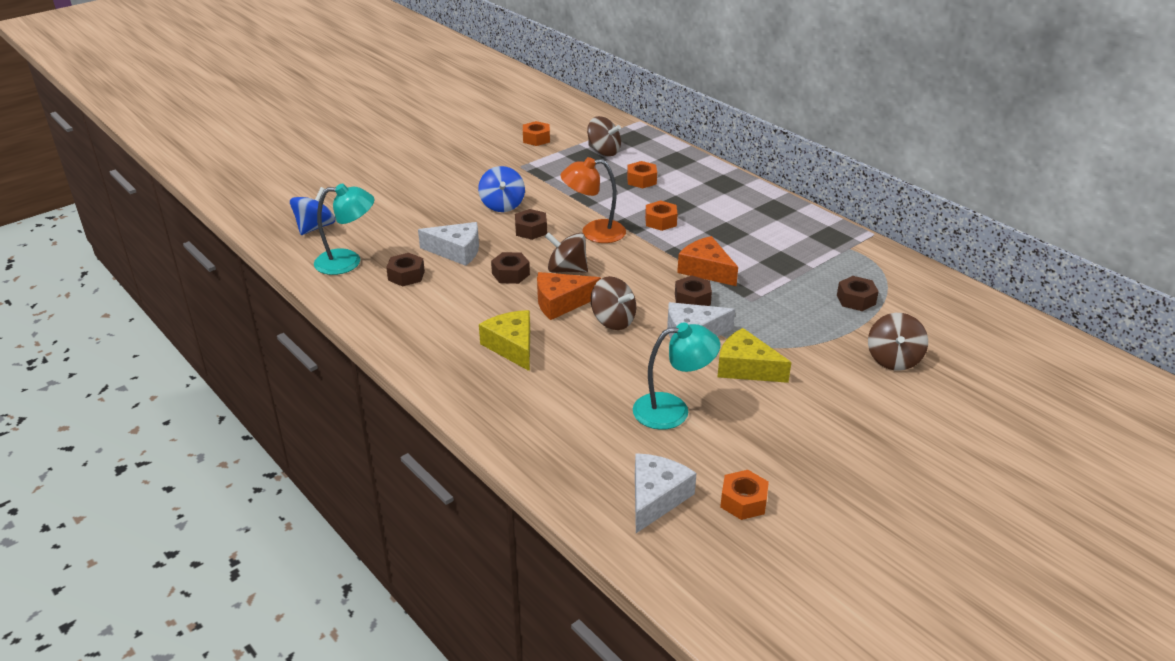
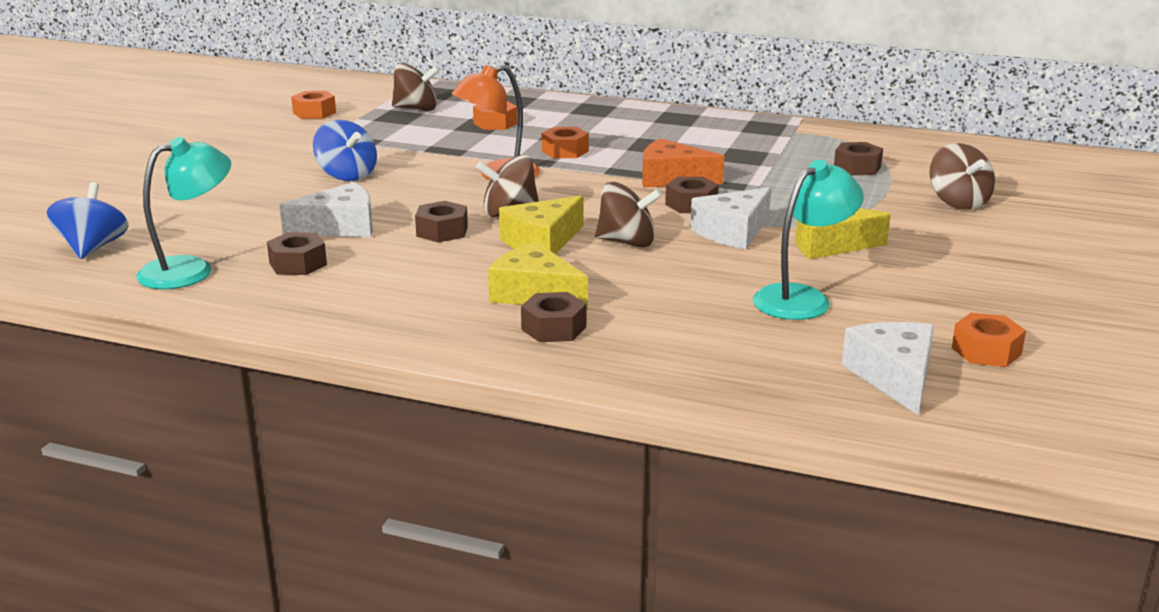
camera: 30 degrees left, 10 degrees down
(531, 230) = (415, 189): brown nut -> brown nut (554, 328)
(561, 303) = (542, 241): orange cheese -> yellow cheese

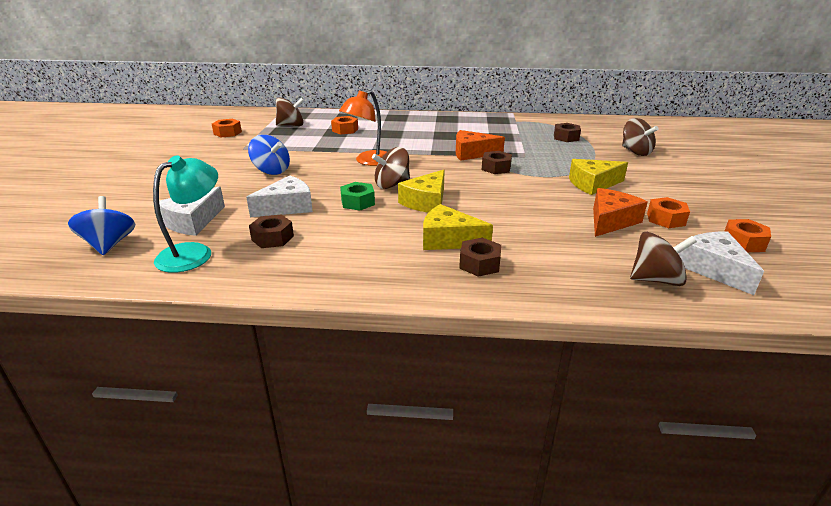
camera: 15 degrees left, 5 degrees up
(442, 231) = (358, 202): brown nut -> green nut
(565, 151) = (398, 143): orange nut -> orange nut (665, 219)
(627, 242) = (478, 196): brown spinning top -> brown spinning top (656, 280)
(733, 232) = (534, 182): white cheese -> white cheese (193, 222)
(802, 298) = (610, 221): turquoise lamp -> orange cheese

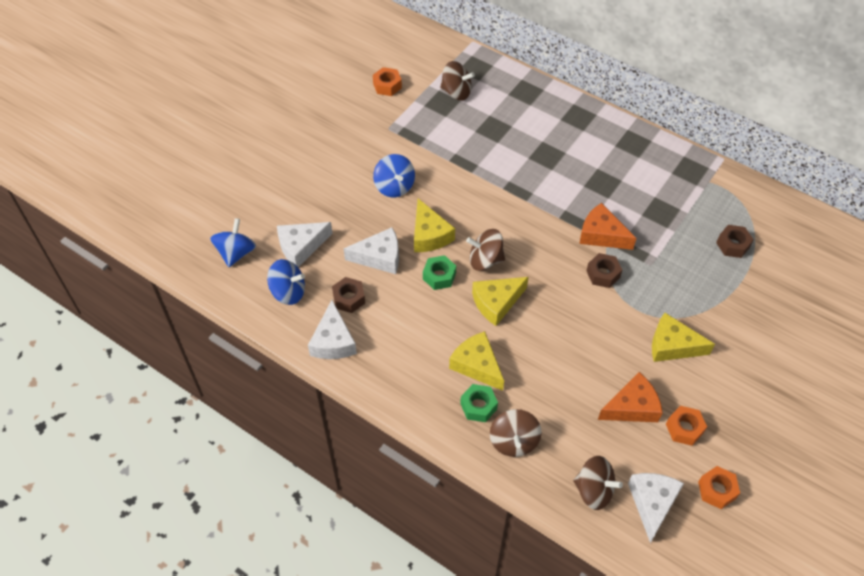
camera: 30 degrees right, 25 degrees up
(194, 253) = (288, 292): turquoise lamp -> blue spinning top
(275, 270) = (333, 341): none -> white cheese
(327, 185) = (429, 235): none -> yellow cheese
(345, 130) = (505, 126): orange nut -> none
(368, 161) = (490, 206): orange lamp -> none
(479, 264) = (478, 406): brown nut -> green nut
(635, 152) = (781, 309): brown spinning top -> brown spinning top (514, 441)

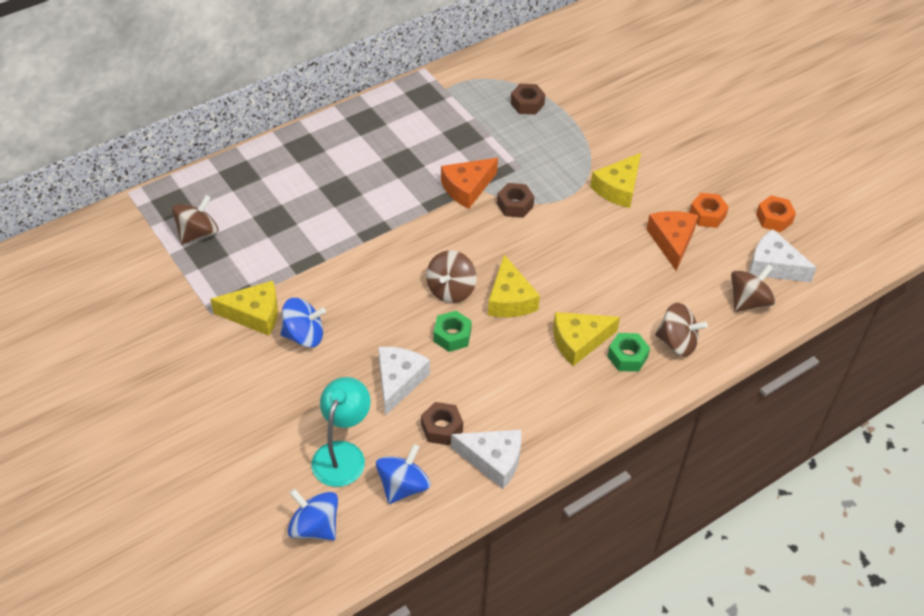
camera: 70 degrees left, 5 degrees down
(301, 247) = (342, 454): white cheese -> turquoise lamp
(387, 86) = (141, 293): orange nut -> none
(429, 235) = (392, 326): yellow cheese -> yellow cheese (254, 314)

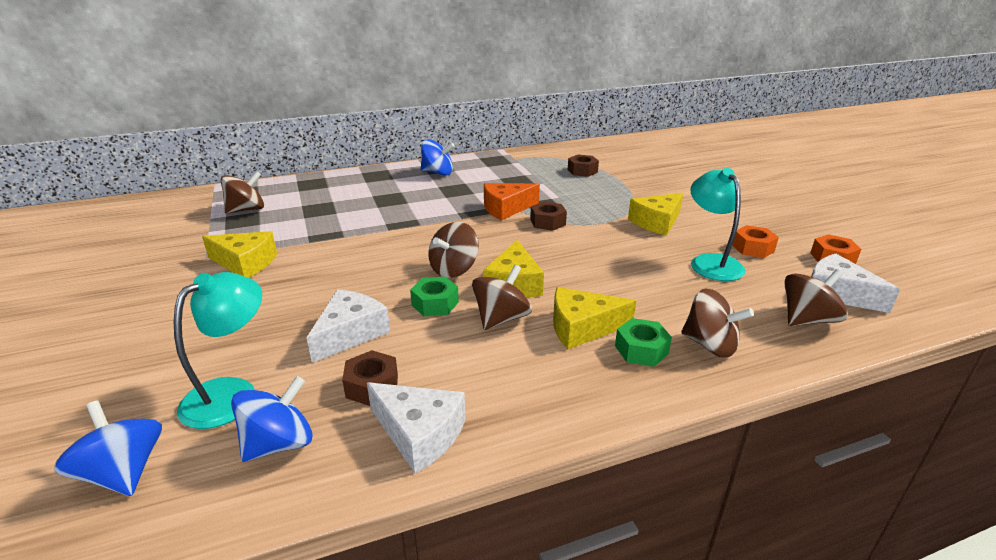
camera: 15 degrees right, 20 degrees down
(304, 335) = (279, 283): blue spinning top -> blue spinning top (438, 173)
(512, 343) = (501, 318): none -> brown spinning top
(672, 241) = (711, 262): orange cheese -> turquoise lamp

